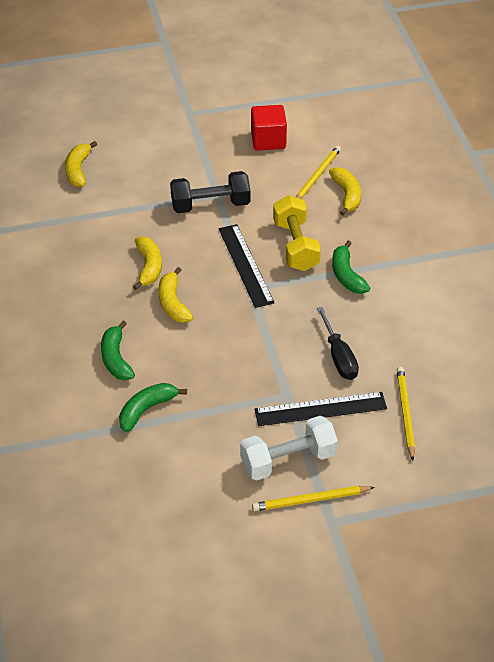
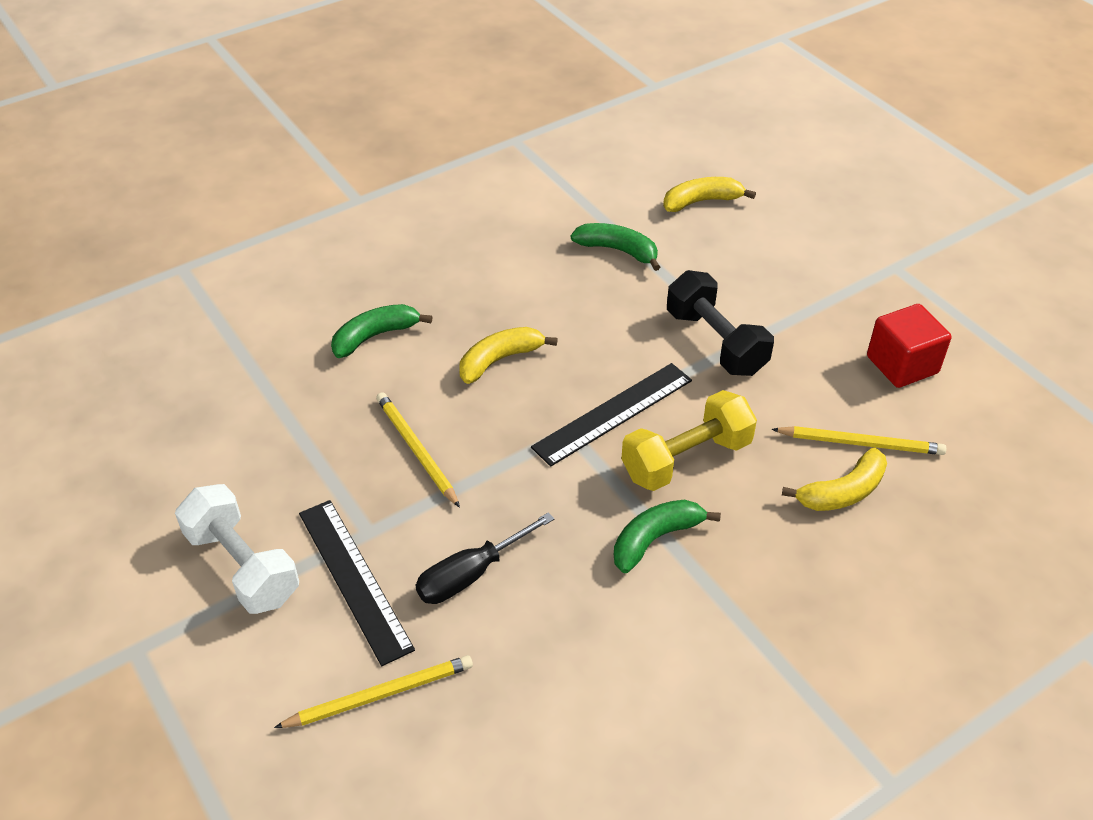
camera: 70 degrees right, 0 degrees up
(146, 410) = (295, 390): green banana -> green banana (618, 250)
(149, 267) = (556, 317): yellow banana -> none
(310, 500) = (172, 613): yellow pencil -> yellow pencil (416, 450)

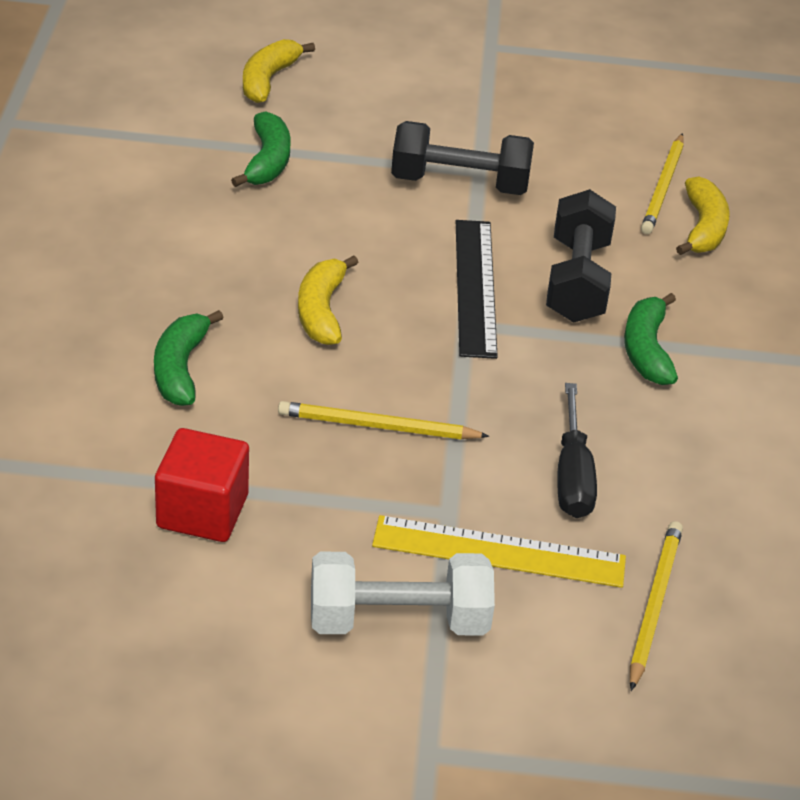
camera: 55 degrees left, 5 degrees down
(354, 579) = (499, 552): black ruler -> yellow ruler
(618, 250) = (267, 161): green banana -> green banana turned 120 degrees clockwise
(686, 459) = (577, 281): yellow dumbbell -> black dumbbell
(861, 443) = (663, 187): yellow pencil -> yellow pencil turned 150 degrees clockwise
(902, 365) = (604, 115): red cube -> red cube (202, 511)

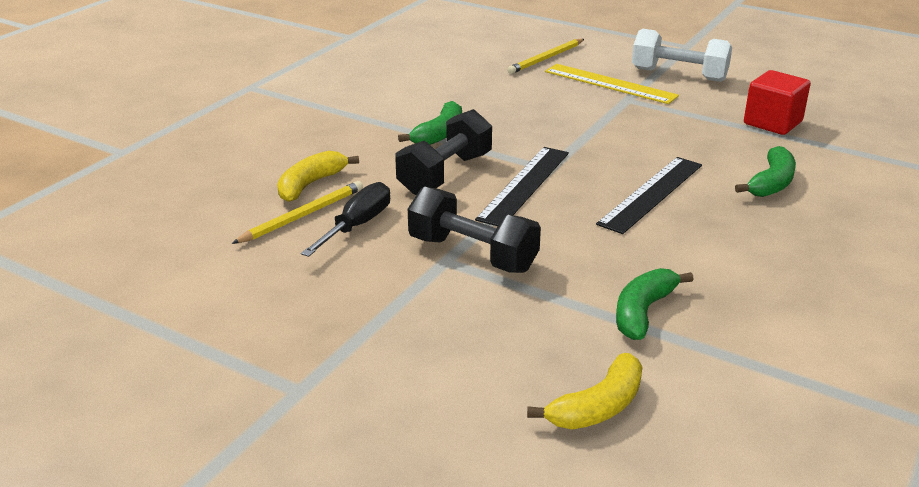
camera: 150 degrees left, 10 degrees down
(322, 311) = (651, 194): yellow banana -> black ruler
(378, 426) = (646, 135): yellow pencil -> none
(572, 475) = (544, 98): black screwdriver -> black screwdriver (357, 226)

